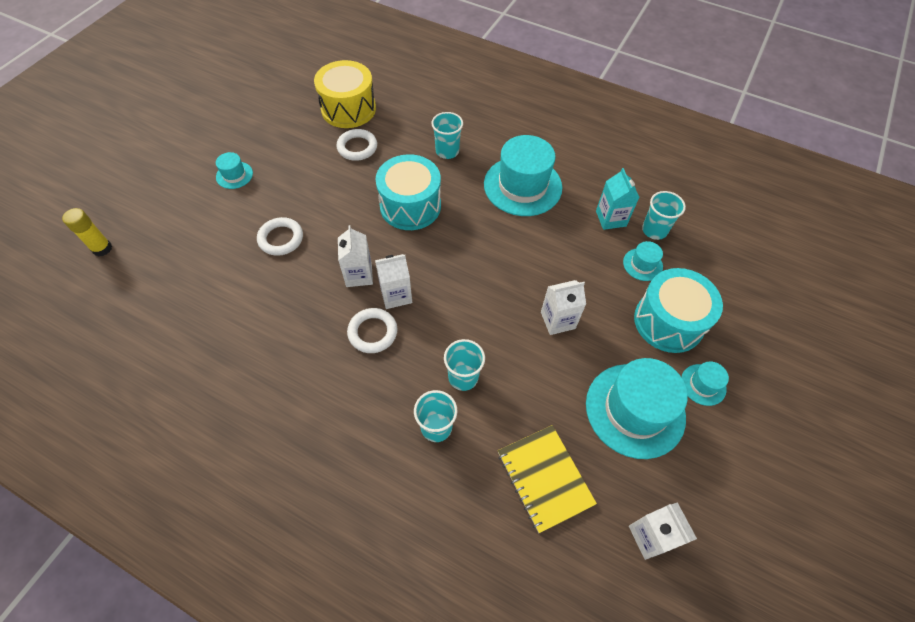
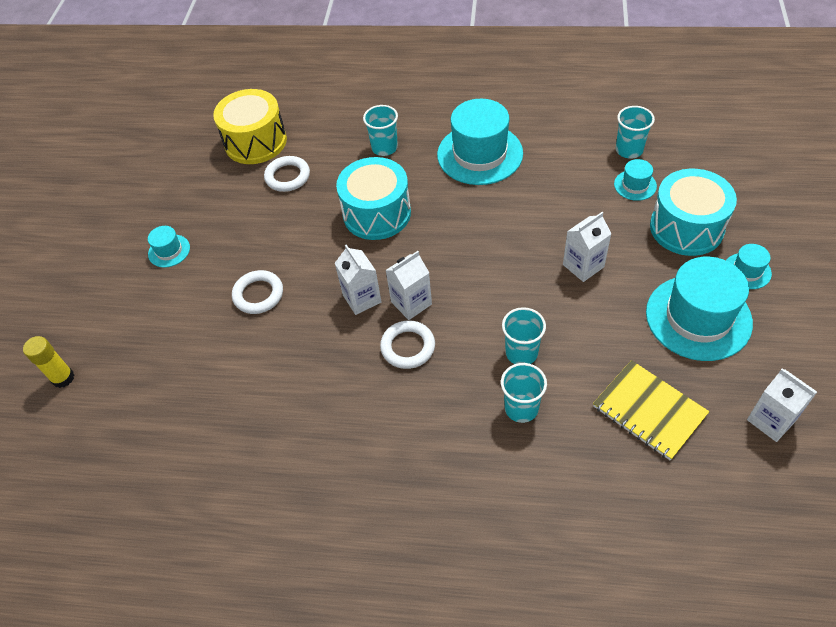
camera: 15 degrees left, 5 degrees down
(611, 218) = (582, 154): turquoise carton -> none

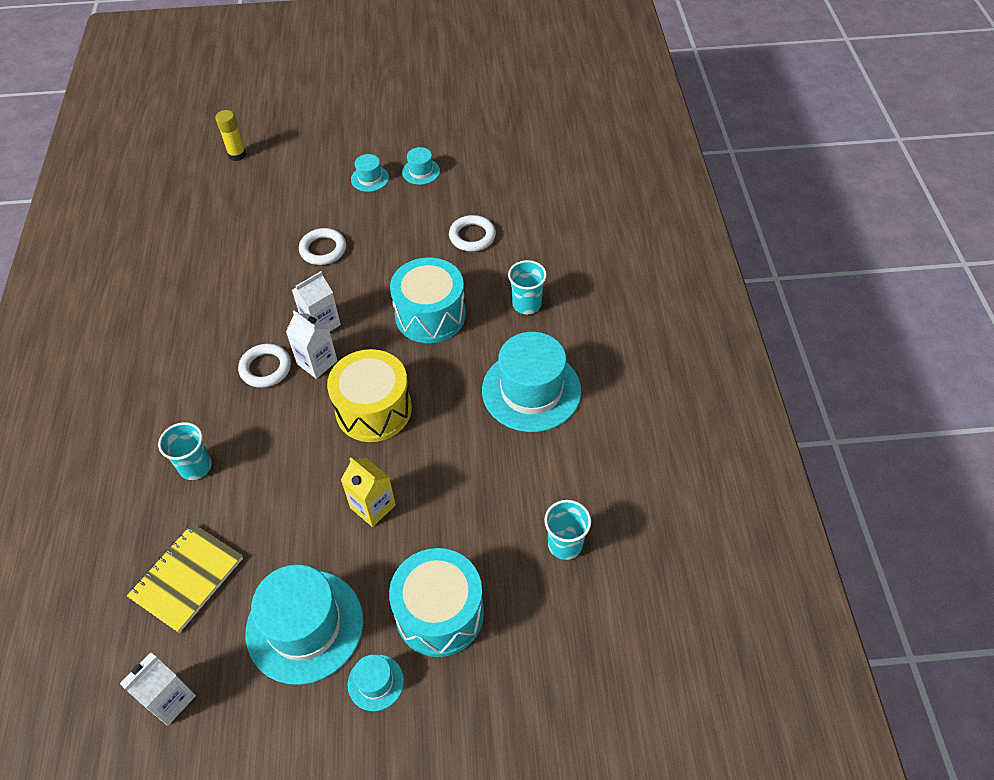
camera: 75 degrees right, 0 degrees up
(255, 142) = (517, 201): yellow drum -> yellow drum (373, 409)
(521, 353) = (258, 460): turquoise cup -> none
(583, 266) = (373, 506): white carton -> yellow carton
(635, 185) = (504, 553): turquoise hat -> turquoise hat (421, 171)

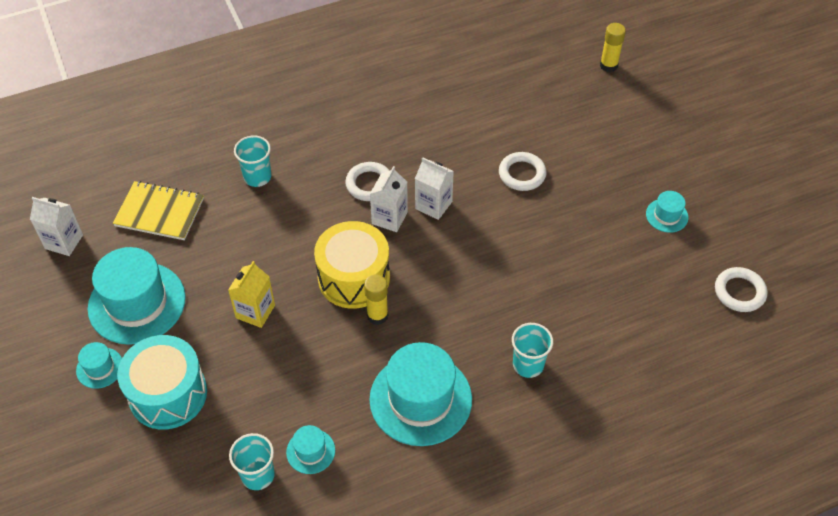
camera: 70 degrees right, 0 degrees up
(370, 178) = (633, 177): turquoise hat -> turquoise hat (310, 451)
(426, 401) = (377, 315): none -> yellow glue stick
(430, 315) = (479, 286): turquoise drum -> none
(472, 236) = (598, 289): white ring -> white ring (739, 292)

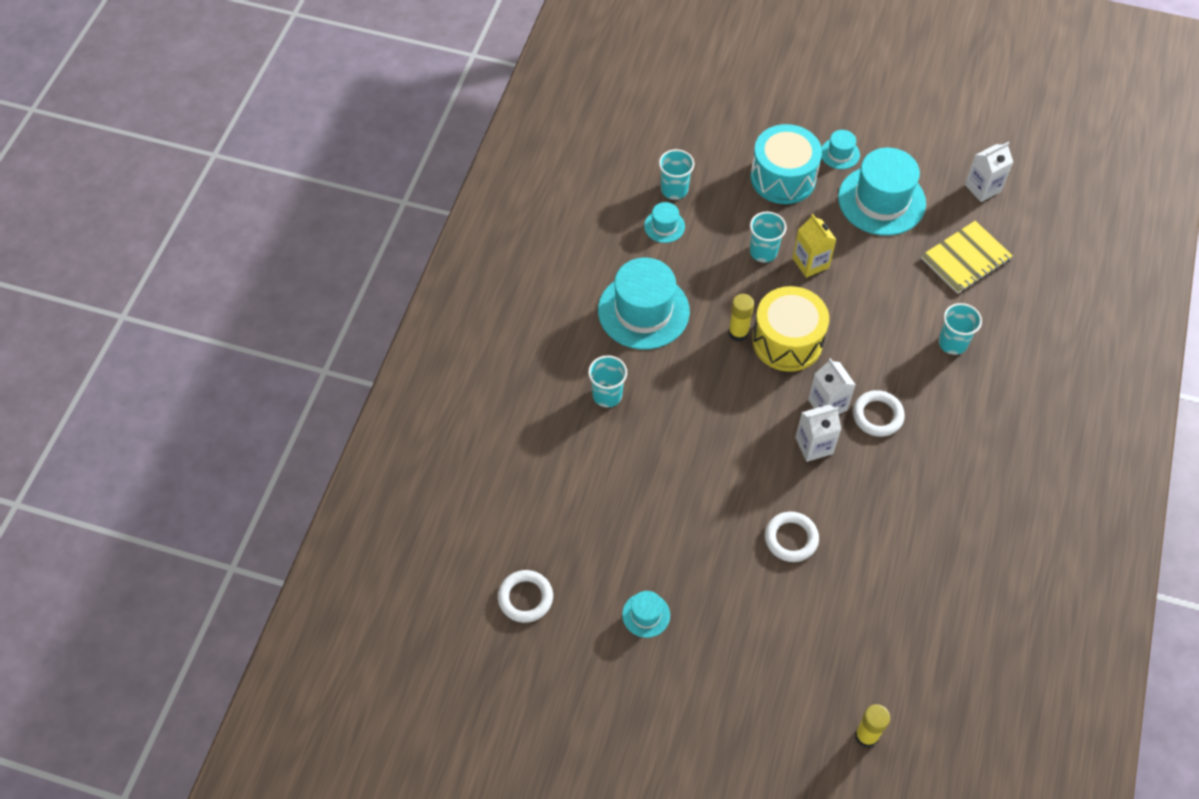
camera: 130 degrees right, 5 degrees up
(273, 353) = (763, 252): none -> turquoise cup

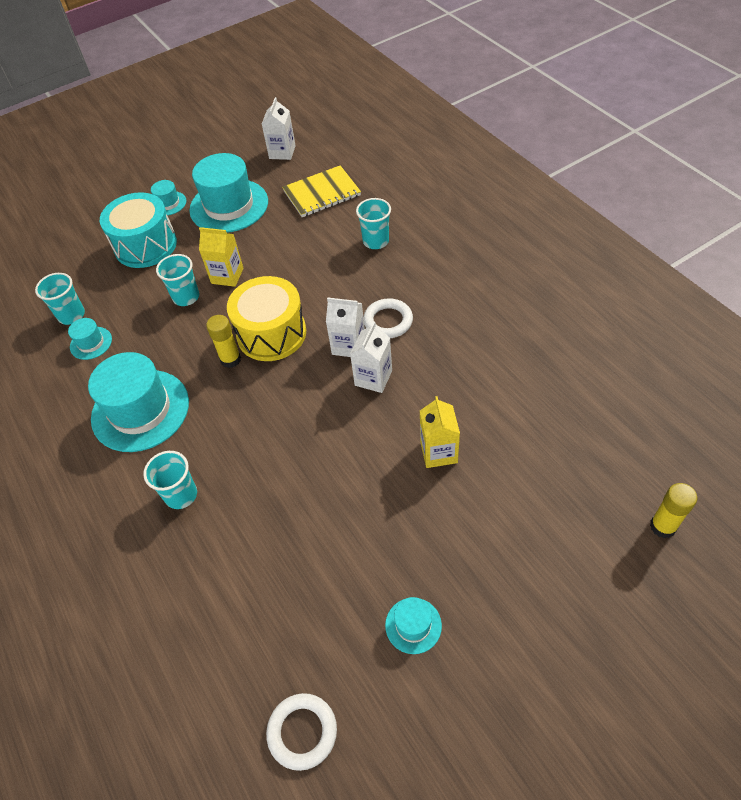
camera: 45 degrees left, 5 degrees down
(791, 539) = (438, 452): white ring -> yellow carton
(965, 259) = (322, 193): yellow notebook -> yellow notebook turned 60 degrees clockwise

